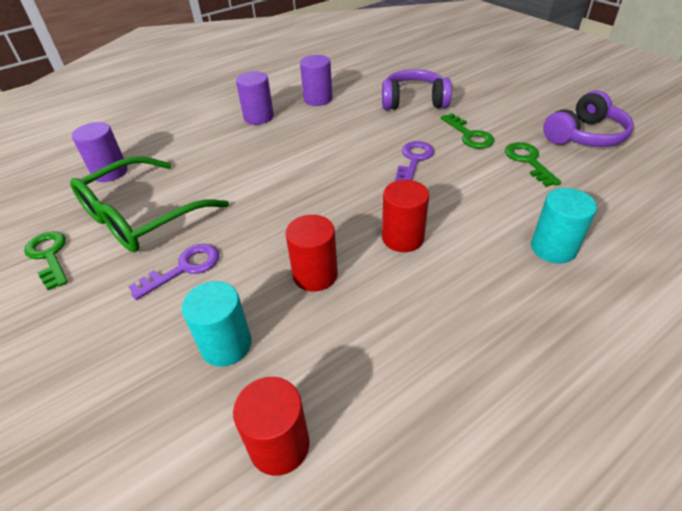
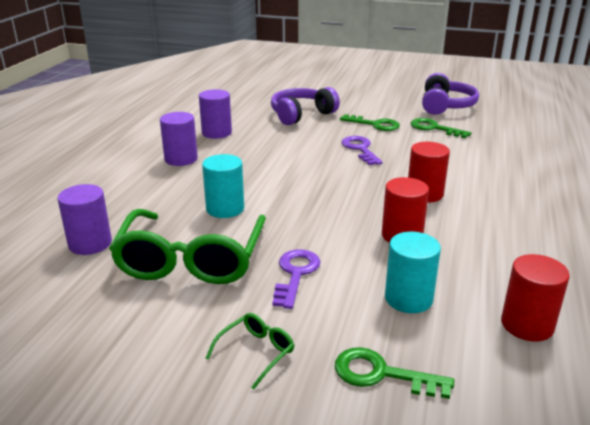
camera: 40 degrees left, 15 degrees down
(49, 256) = (143, 323): green key -> green key (381, 374)
(67, 324) = (256, 352): none -> green glasses
(553, 248) = (514, 167): turquoise cylinder -> turquoise cylinder (225, 209)

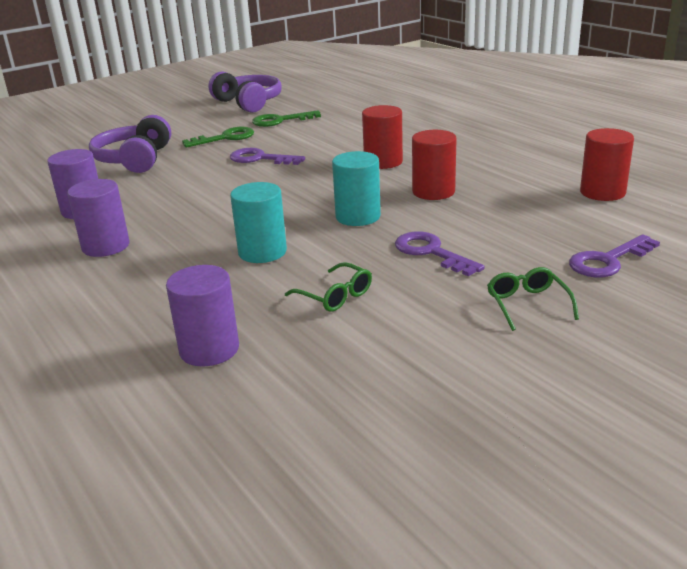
camera: 50 degrees left, 0 degrees up
(191, 260) = (335, 296): green glasses -> green glasses, size x0.42
(381, 374) = (608, 261): green key -> purple key
(408, 298) = (524, 219): turquoise cylinder -> turquoise cylinder (358, 216)

